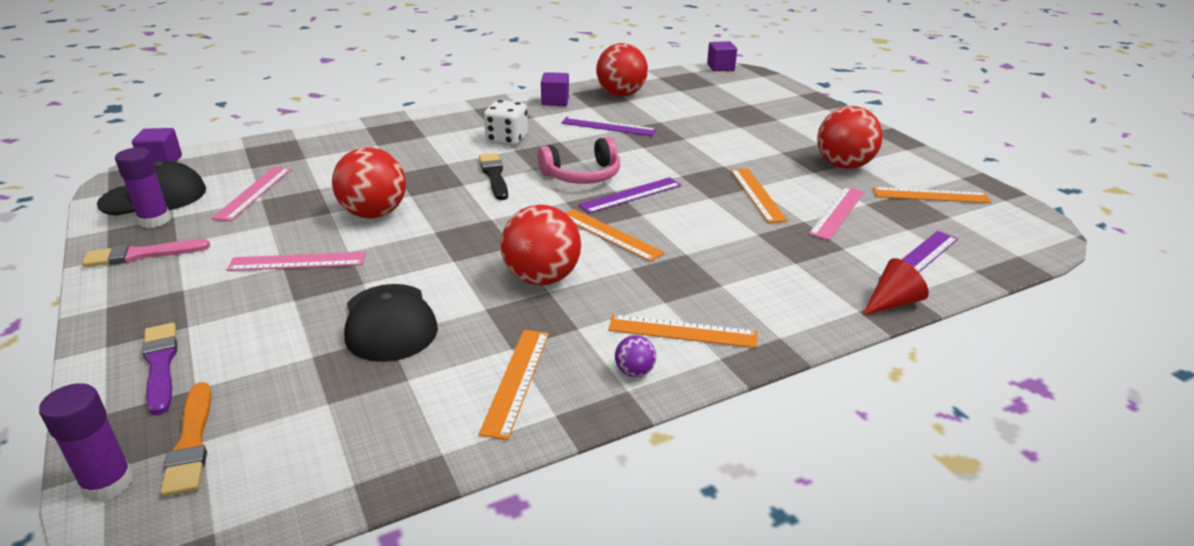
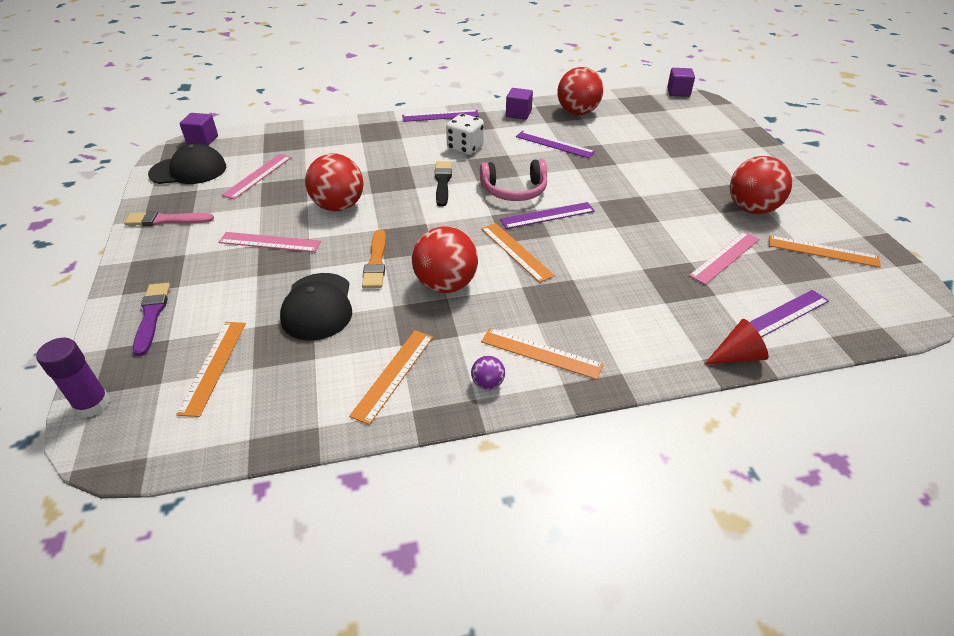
camera: 15 degrees right, 10 degrees up
(155, 220) = (183, 191): purple glue stick -> none
(191, 442) = (153, 383): orange brush -> orange brush (376, 262)
(464, 110) = (440, 116): none -> purple ruler
(757, 194) = (658, 229): orange ruler -> orange ruler (213, 366)

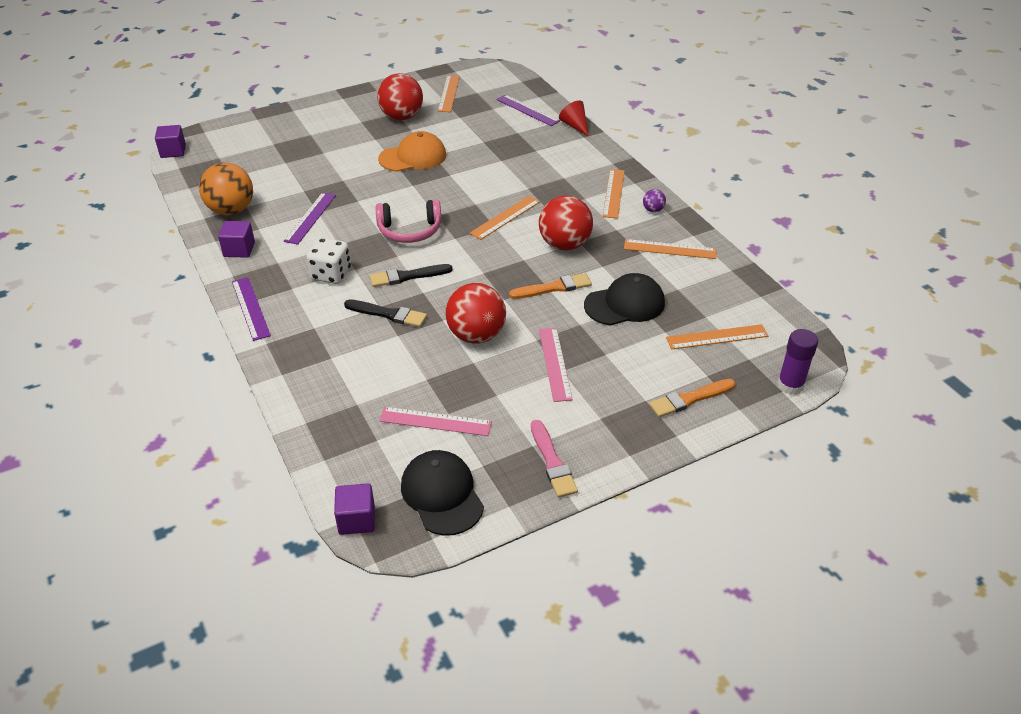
camera: 105 degrees left, 0 degrees up
(152, 315) = (689, 399): purple brush -> orange brush
(396, 168) = (388, 314): none -> black brush
(514, 190) = (410, 230): pink headphones -> pink headphones turned 105 degrees clockwise
(547, 215) = (445, 208): purple ruler -> none
(577, 112) = (231, 210): red ball -> orange ball
(656, 207) = (413, 157): none -> orange cap
(725, 257) = (472, 128): pink ruler -> none

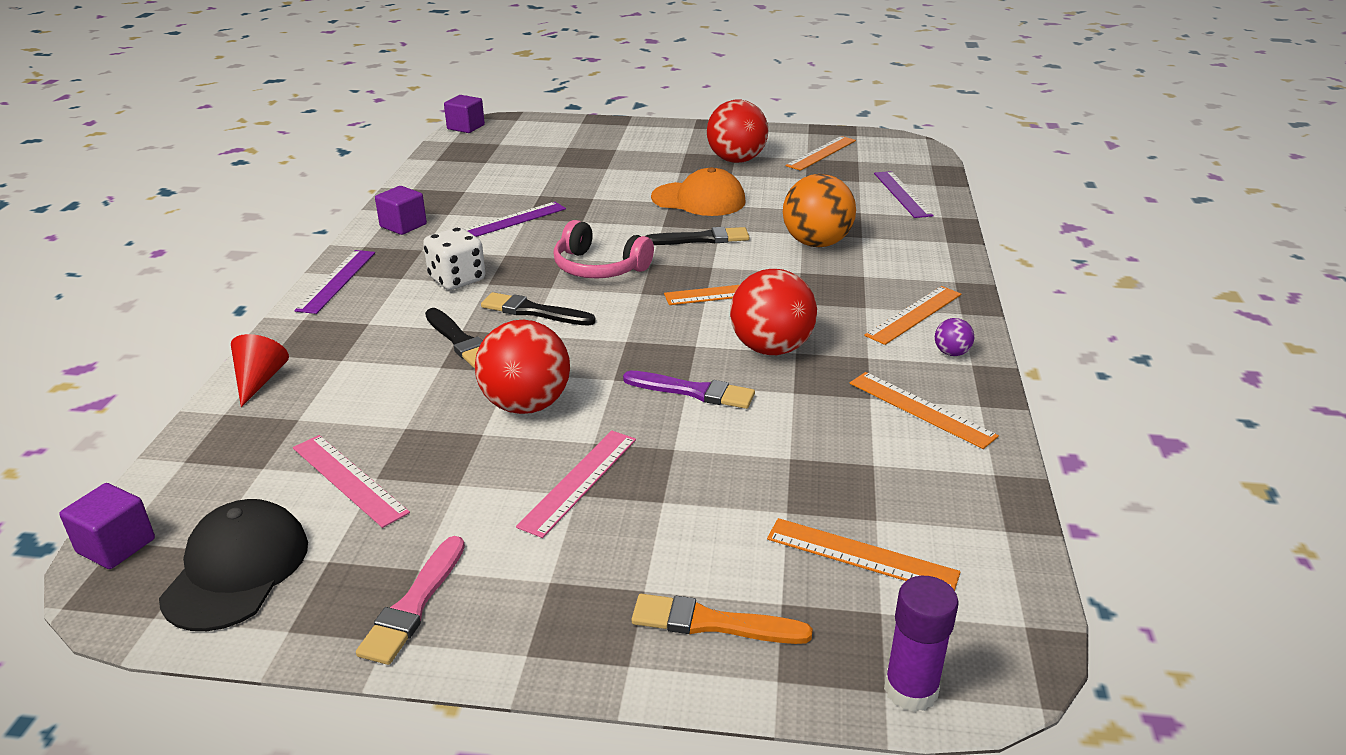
camera: 35 degrees right, 10 degrees down
(231, 210) = (446, 190): orange ball -> orange ball (816, 243)
(447, 186) = (701, 239): none -> black brush
(553, 288) = (693, 391): orange brush -> purple brush
(574, 126) = (948, 226): red cone -> red cone (259, 380)
(625, 304) = (768, 451): black cap -> none

